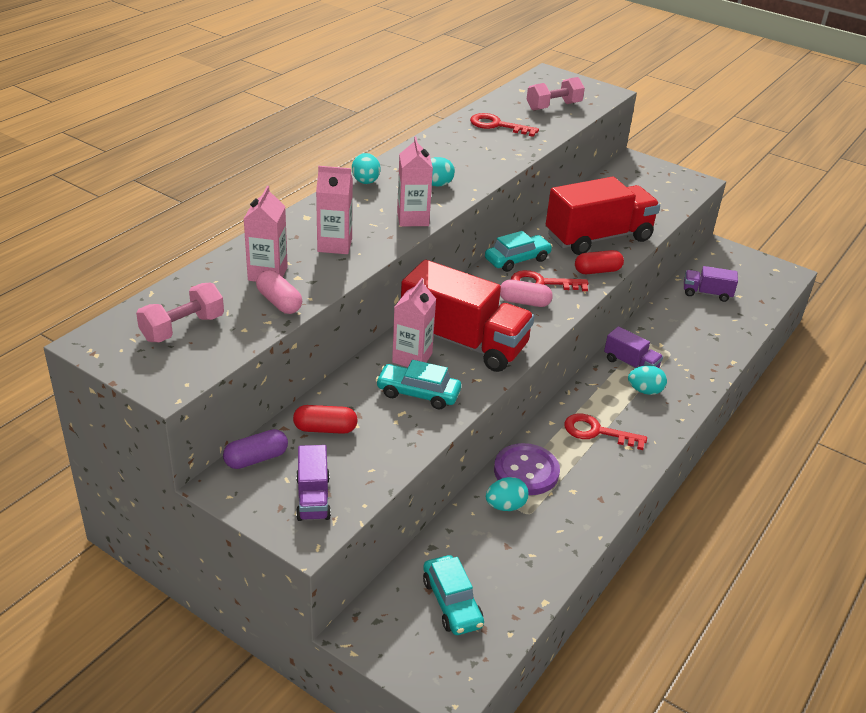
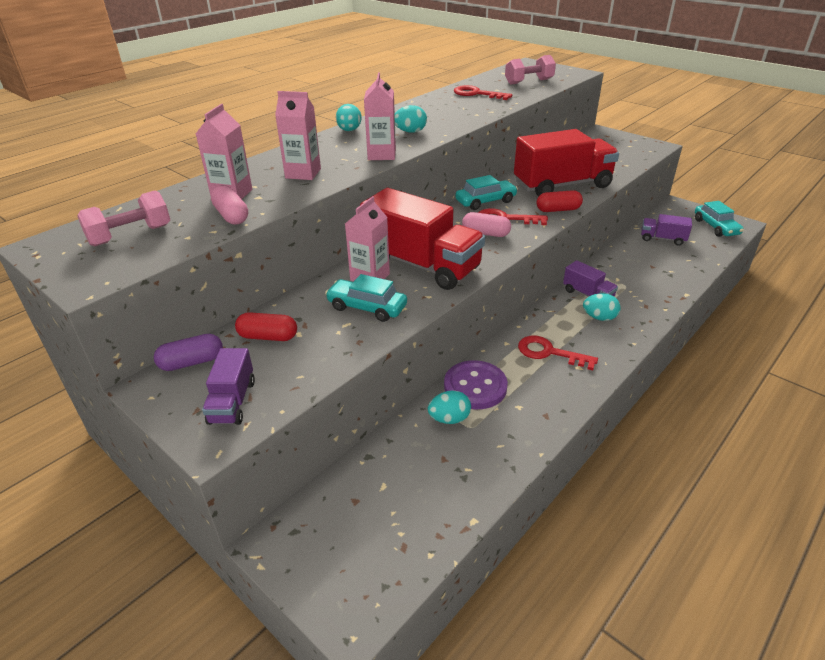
camera: 10 degrees right, 0 degrees up
(452, 603) = (375, 516): turquoise car -> turquoise car (715, 227)

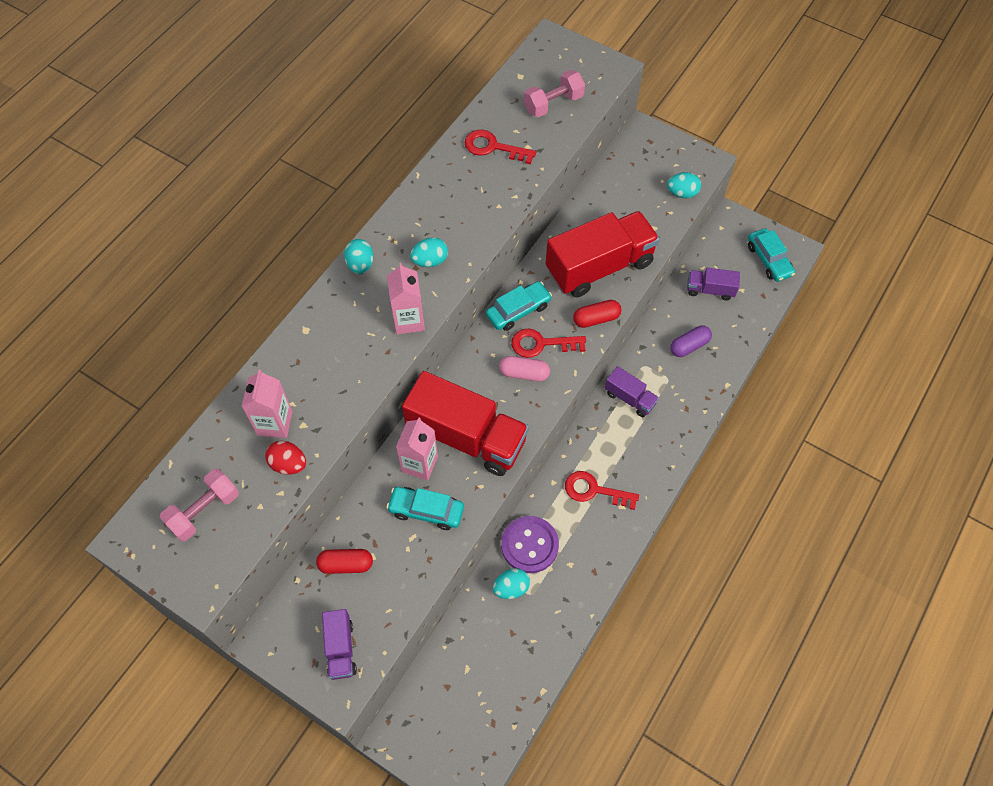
camera: 10 degrees left, 25 degrees up
(192, 362) = (289, 607): purple capsule -> purple capsule (689, 346)
(231, 216) = (288, 464): pink capsule -> red egg
(303, 173) = (335, 371): pink carton -> none
(599, 317) = (641, 433): turquoise egg -> turquoise egg (682, 193)

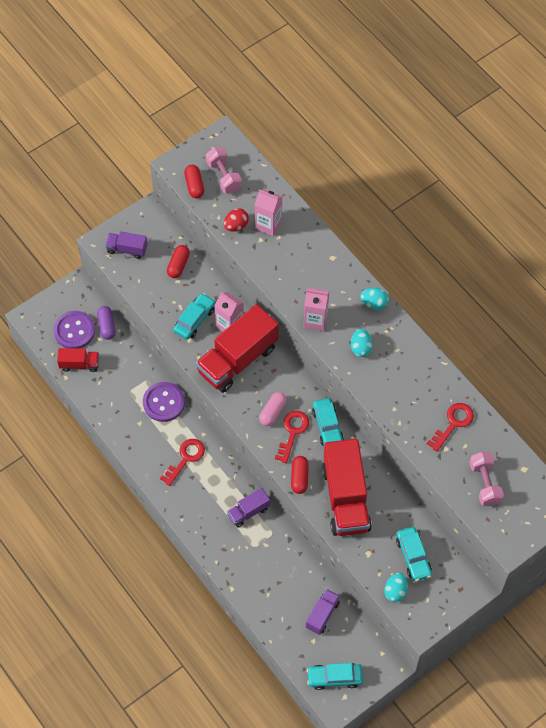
camera: 110 degrees right, 0 degrees up
(232, 547) = (194, 185): none -> red capsule
(467, 710) = (74, 331): none -> purple button
(511, 588) = (139, 381): turquoise egg -> none
(516, 679) = (79, 364): none -> red truck
(636, 188) = (413, 556): none -> turquoise car
(689, 346) = (276, 575): purple capsule -> purple capsule (106, 326)

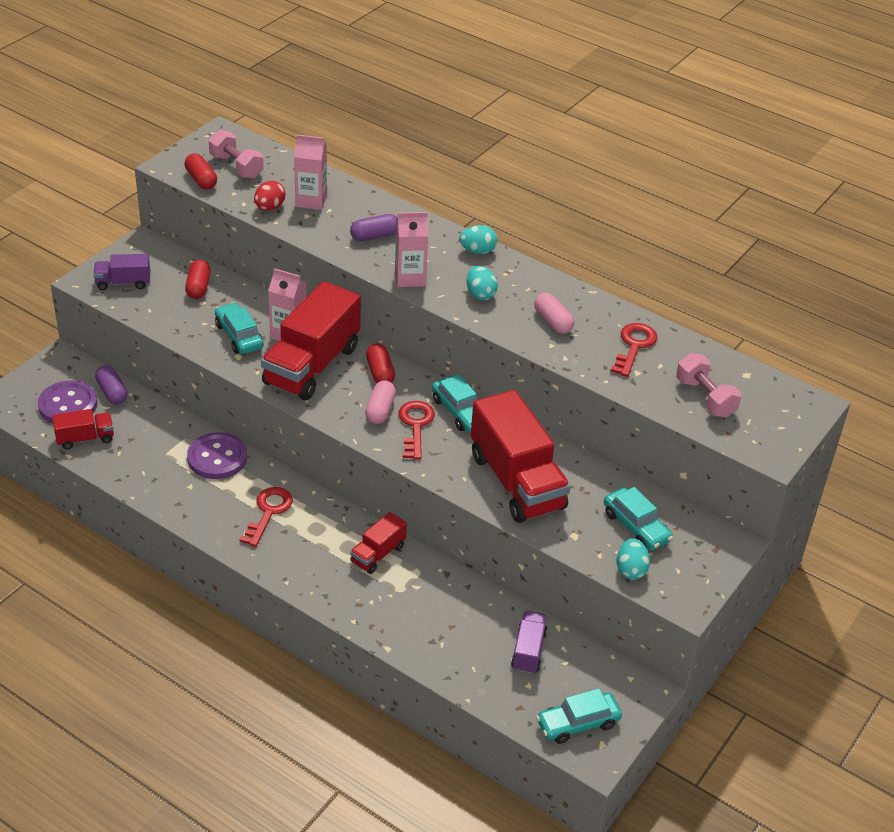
camera: 20 degrees left, 20 degrees down
(195, 320) = (239, 336): turquoise car -> turquoise car turned 45 degrees counterclockwise
(248, 512) = (378, 554): purple truck -> red truck
(299, 478) = (445, 472): red capsule -> red capsule (380, 372)
(303, 272) = (375, 236): none -> purple capsule
(403, 386) = (553, 321): none -> pink capsule

